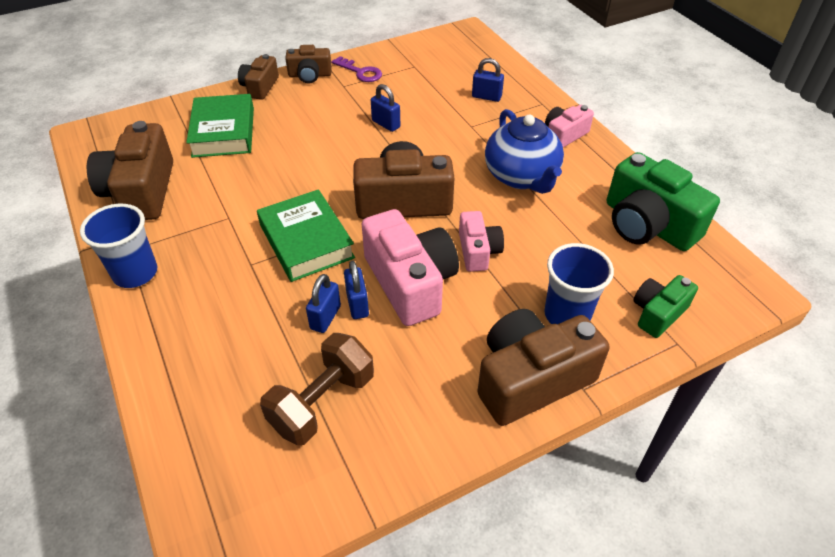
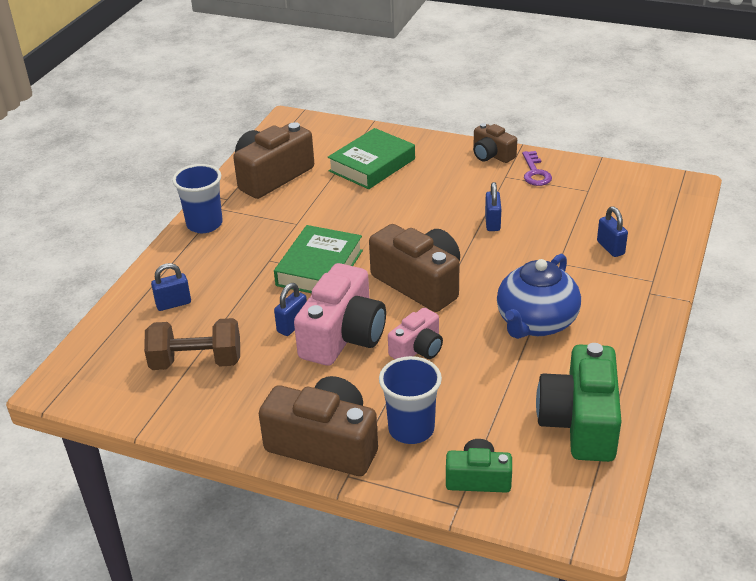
camera: 50 degrees right, 10 degrees down
(260, 87) = (442, 145): brown camera -> none
(325, 317) = (264, 319): blue padlock -> blue padlock (173, 304)
(564, 135) = (627, 316): pink camera -> none

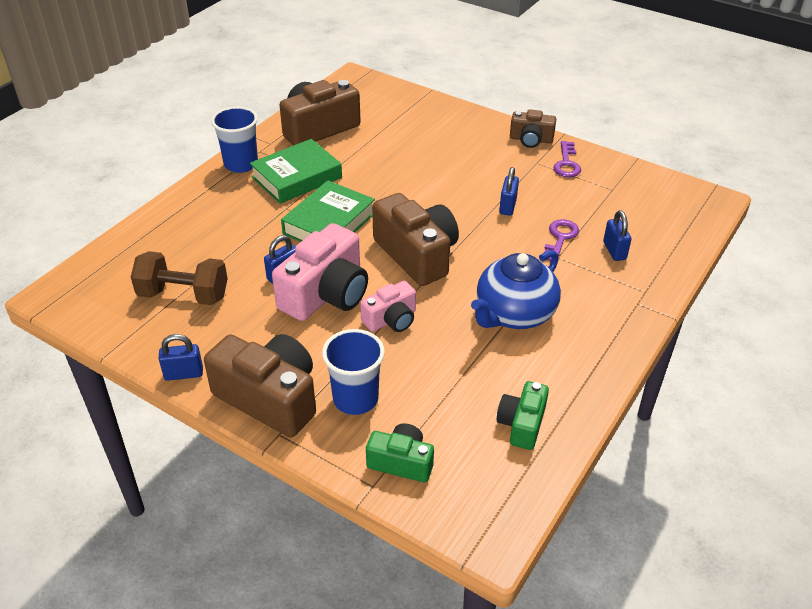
camera: 10 degrees right, 5 degrees up
(173, 304) = (184, 235): blue padlock -> blue padlock (184, 374)
(372, 165) = (414, 132): green book -> green book (296, 177)
(492, 155) = (531, 139): brown camera -> brown camera turned 45 degrees counterclockwise
(554, 244) = (560, 238): none -> purple key
(580, 422) = (522, 424): green camera -> green camera, size x0.56

